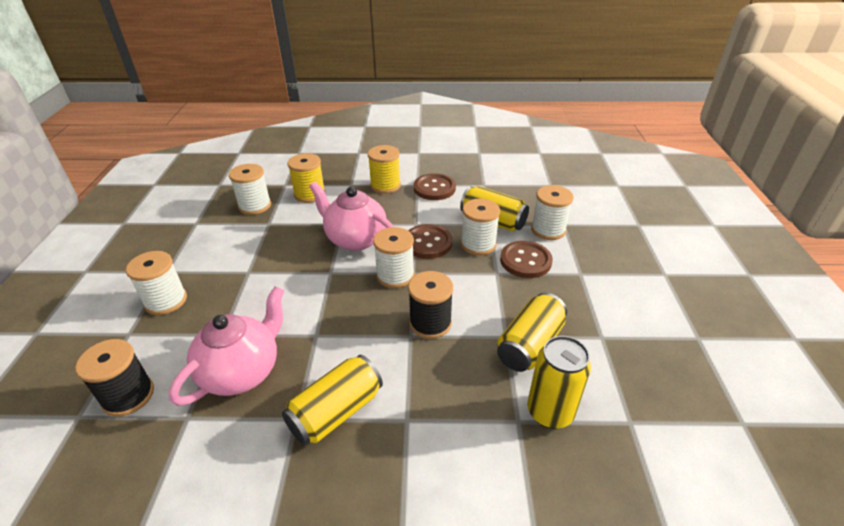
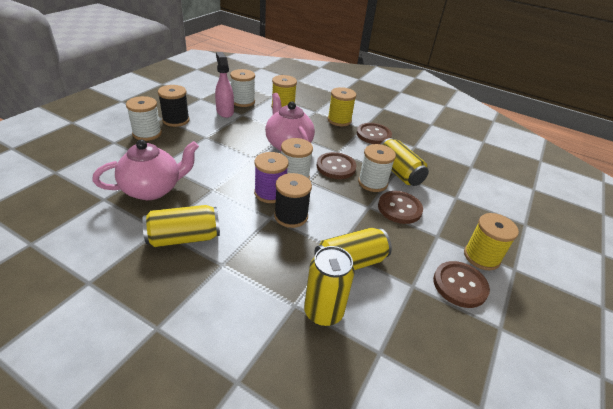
camera: 25 degrees right, 0 degrees up
(128, 396) = (86, 173): black spool -> black spool (176, 120)
(244, 228) = (225, 112): none -> pink spray bottle
(385, 307) = (270, 193): none -> purple spool
(548, 230) = (438, 196): white spool -> none
(631, 276) = (481, 257): none -> yellow spool
(637, 314) = (460, 285): none -> brown button

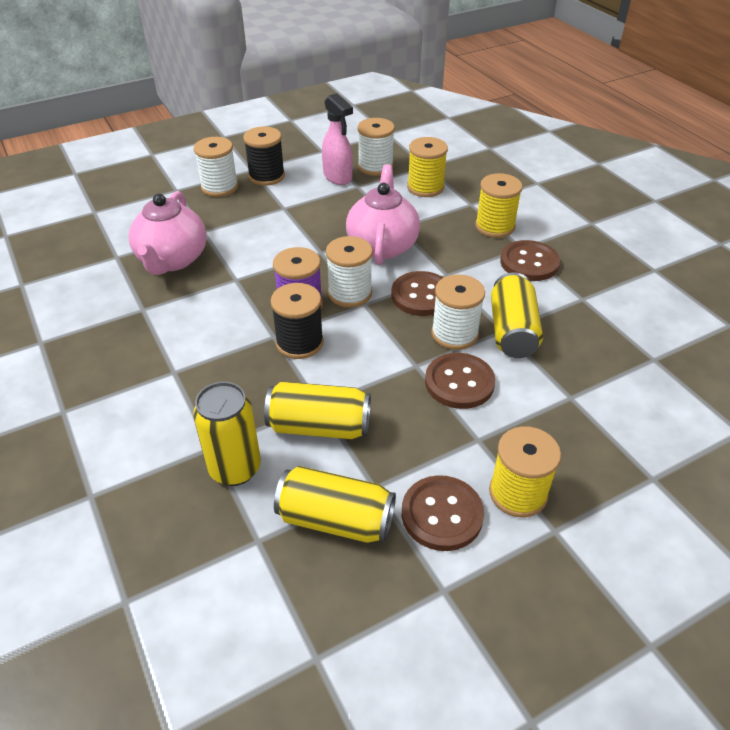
camera: 35 degrees right, 5 degrees up
(153, 189) = (172, 260): pink teapot -> pink teapot turned 90 degrees clockwise
(184, 237) = (160, 327): yellow can -> yellow can (336, 519)
(225, 112) = (338, 177): pink spray bottle -> pink spray bottle turned 135 degrees clockwise

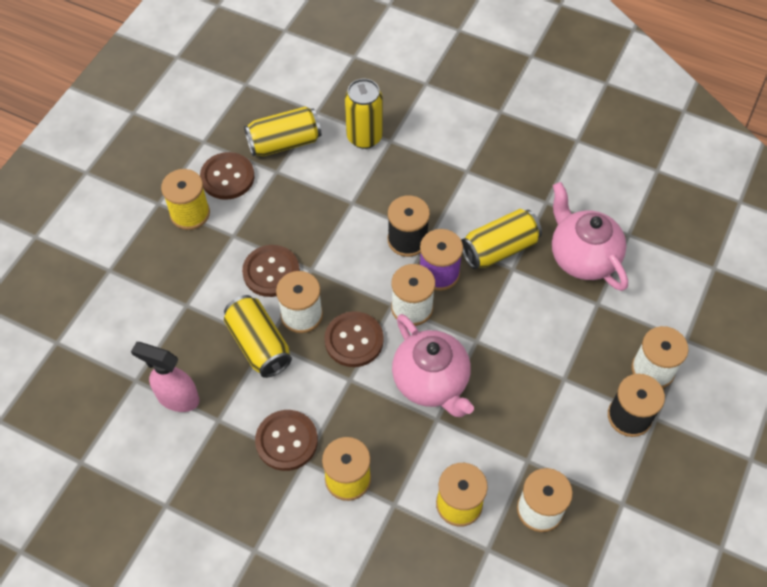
camera: 145 degrees right, 15 degrees up
(319, 426) = (339, 188): yellow can -> yellow can (499, 249)
(338, 177) = (560, 462): pink spray bottle -> pink spray bottle (177, 398)

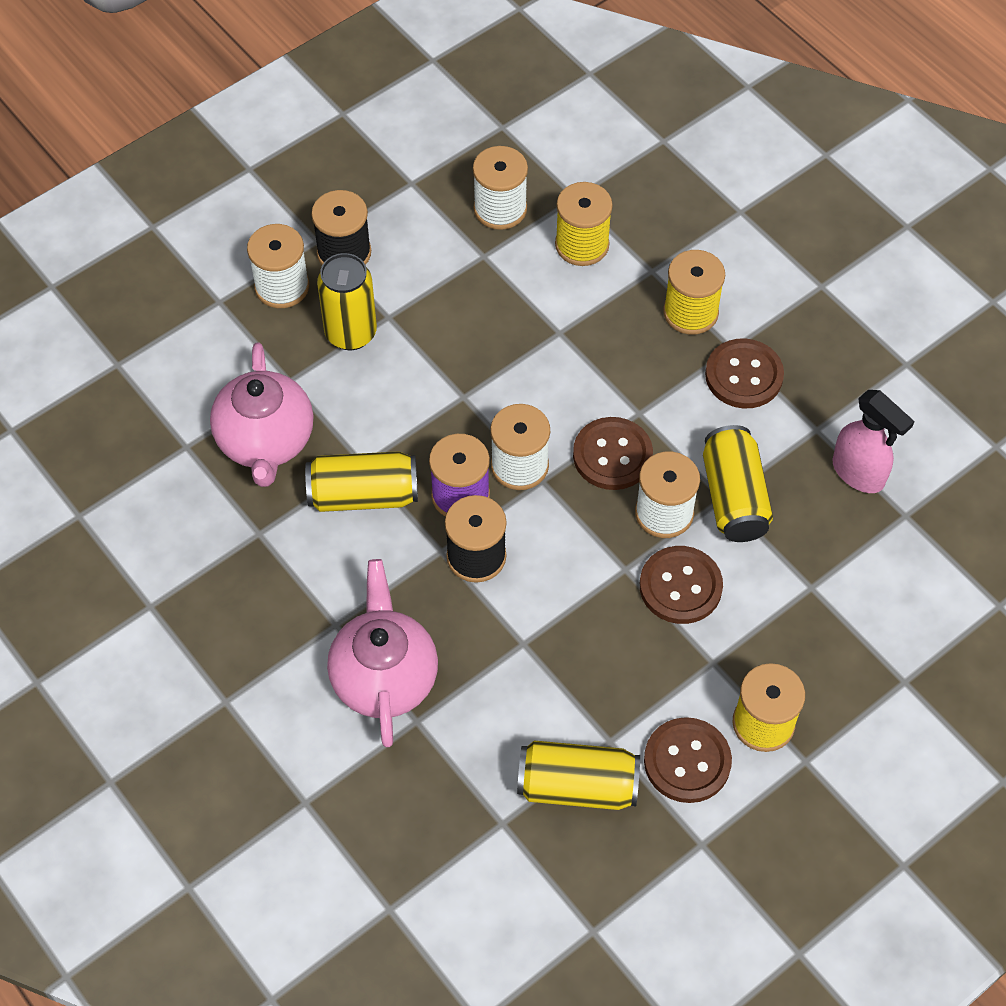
camera: 155 degrees left, 0 degrees up
(364, 137) = (452, 743): yellow can -> yellow can (351, 333)
(431, 382) = (544, 372): pink teapot -> pink teapot (384, 677)

